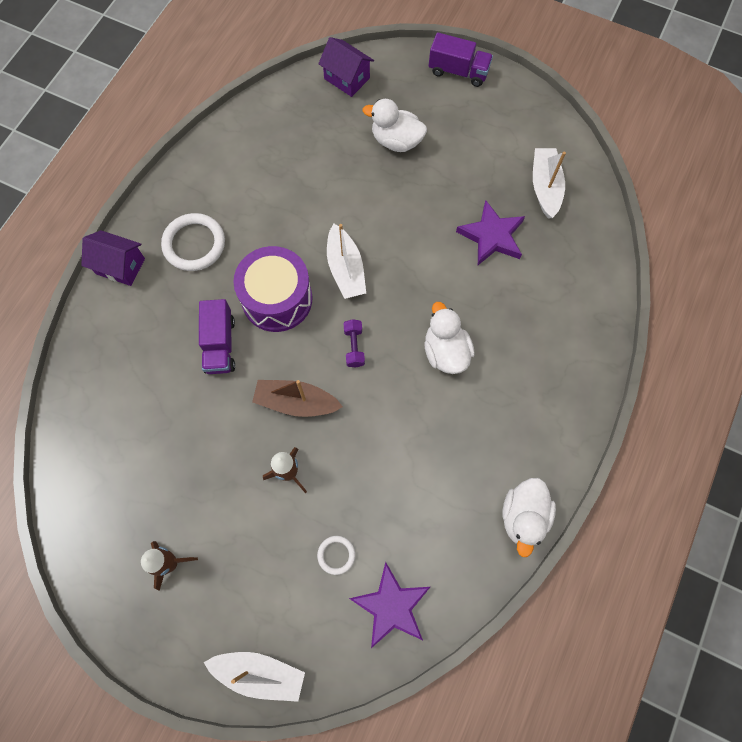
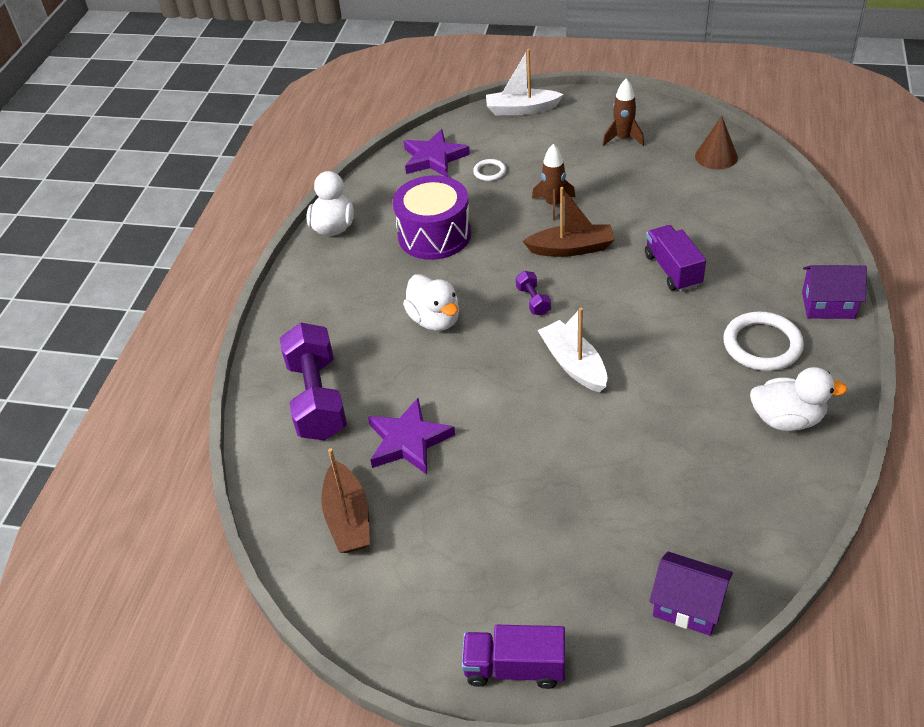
camera: 170 degrees right, 25 degrees down
(92, 493) = (716, 156): none -> brown cone
(277, 299) = (636, 319): purple drum -> purple drum (434, 235)
(396, 141) = (572, 528): white duck -> white duck (787, 419)
(545, 187) = (348, 518): white boat -> brown boat
(558, 296) = (317, 398): none -> purple dumbbell

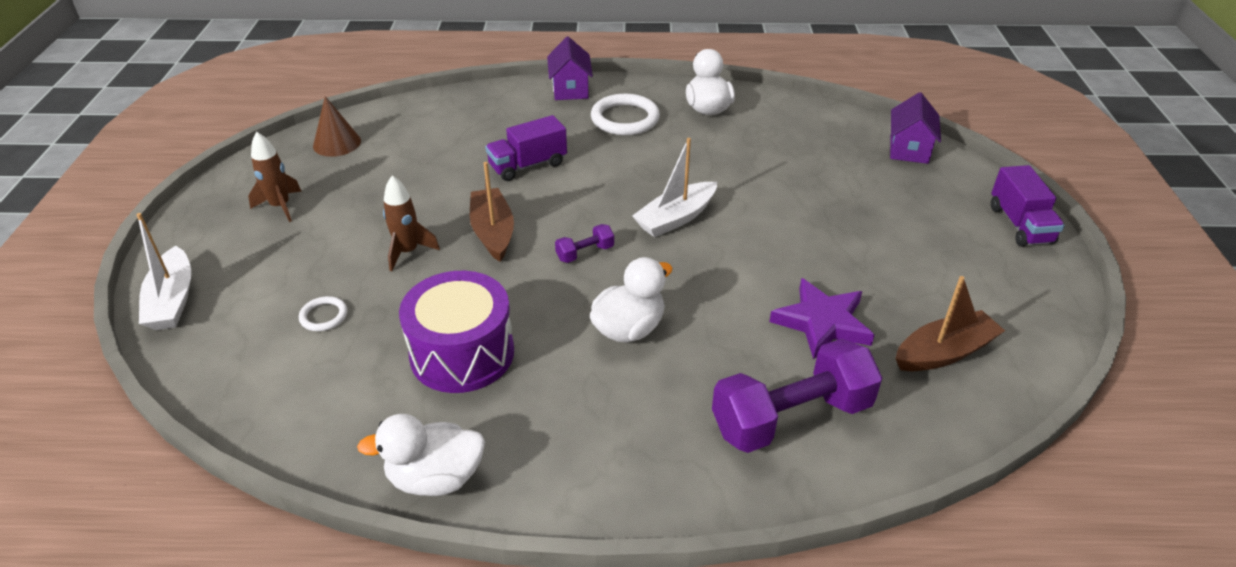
camera: 105 degrees left, 5 degrees down
(434, 158) = (272, 381): purple star -> none

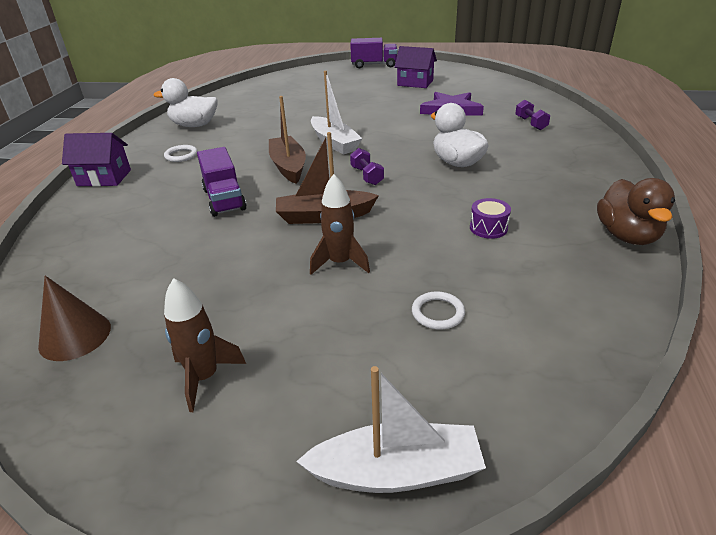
camera: 80 degrees left, 5 degrees down
(435, 478) = (627, 236): white duck -> brown duck
(462, 353) = (488, 228): purple drum -> purple drum, size x0.41
(625, 119) = (181, 155): white ring -> white ring, size x0.52
(791, 417) = (530, 123): purple dumbbell -> purple dumbbell, size x0.44
(909, 149) = (290, 78): purple house -> purple house (415, 83)
(944, 352) = (474, 88): brown boat -> brown boat (288, 166)

